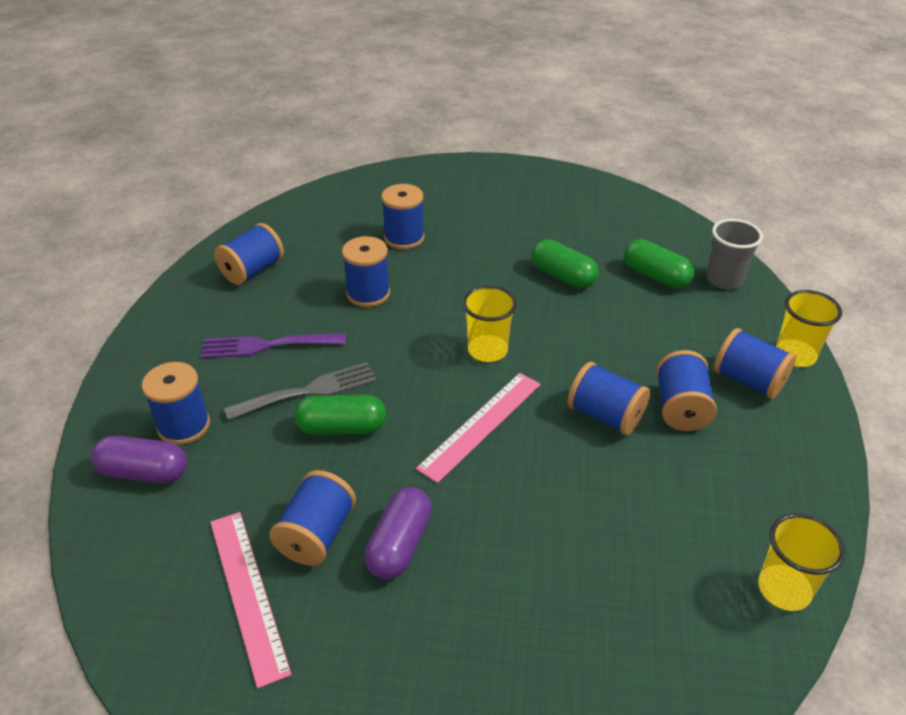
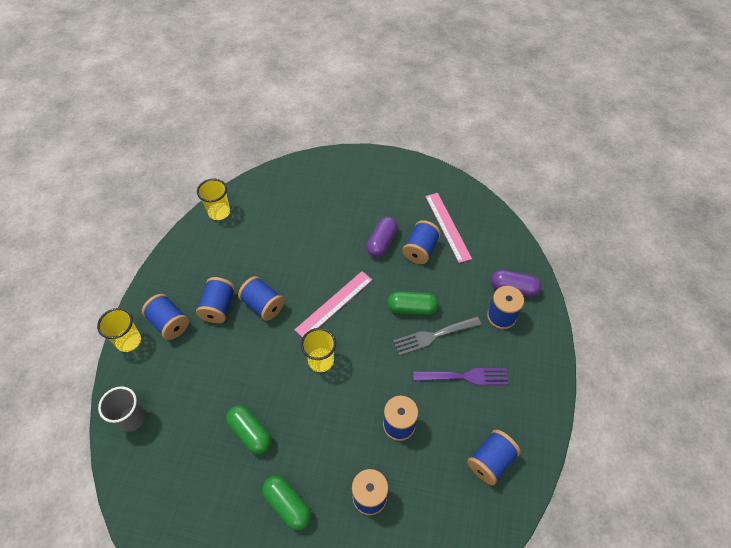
camera: 175 degrees left, 15 degrees up
(655, 276) = (181, 427): green capsule -> green capsule (288, 505)

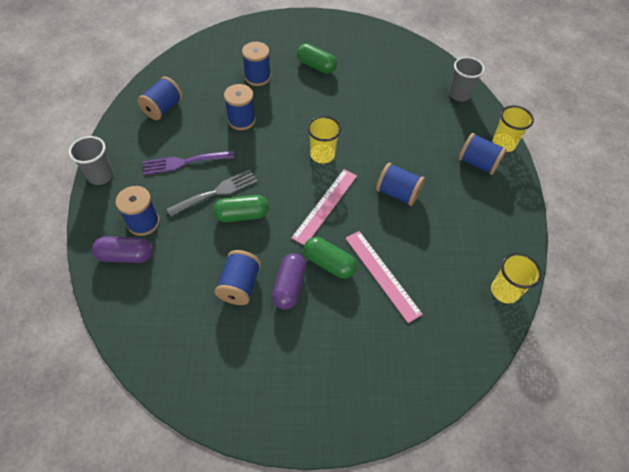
camera: 165 degrees right, 0 degrees up
(218, 307) = (440, 184): blue spool -> none
(250, 433) = (361, 99): green capsule -> green capsule (329, 263)
(447, 226) = (206, 325): pink ruler -> pink ruler (382, 275)
(549, 375) = (100, 176): none -> grey cup

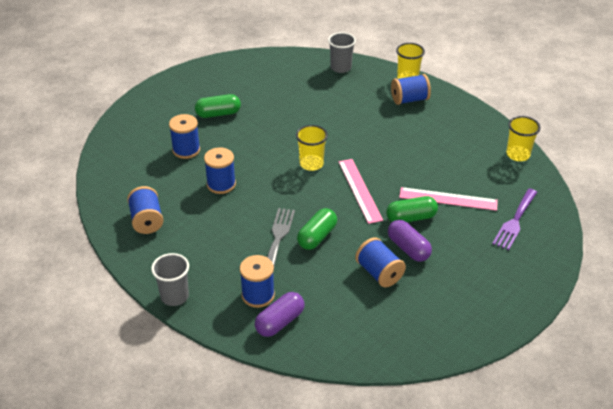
camera: 45 degrees left, 15 degrees down
(184, 162) = (224, 240): purple fork -> purple fork (515, 221)
(397, 193) = (390, 150): blue spool -> none

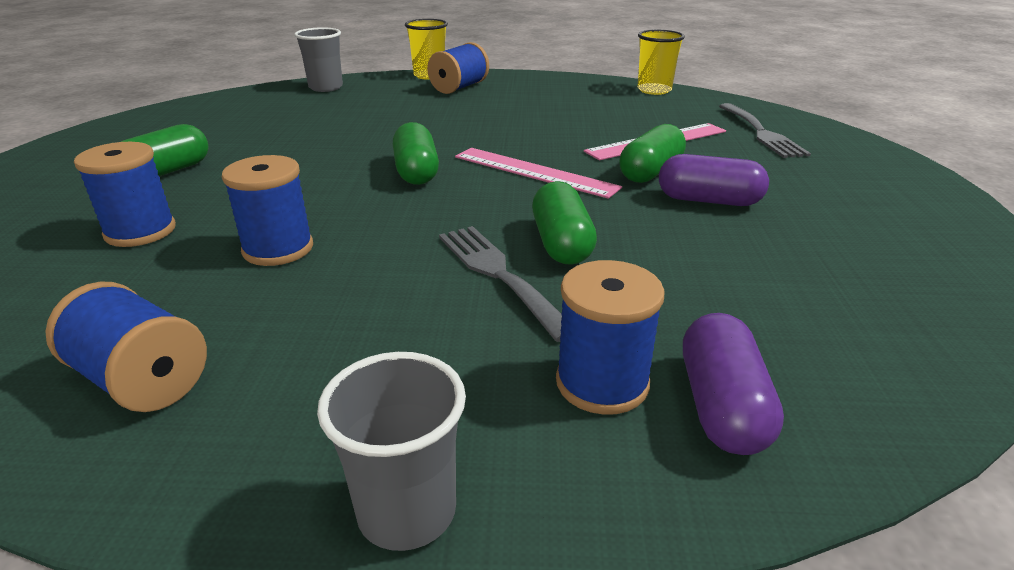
camera: 40 degrees left, 10 degrees down
(311, 164) = (416, 172): yellow cup -> green capsule
(379, 273) = (728, 243): blue spool -> none
(515, 221) = (761, 133): purple fork -> grey fork

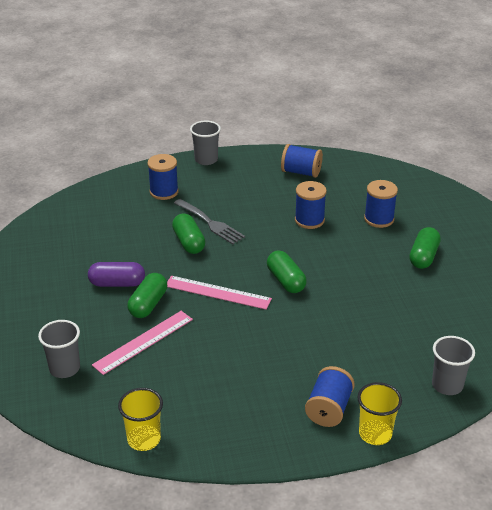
camera: 165 degrees right, 5 degrees up
(721, 406) = (128, 191): purple capsule -> none
(761, 133) = (64, 368): grey fork -> grey cup

